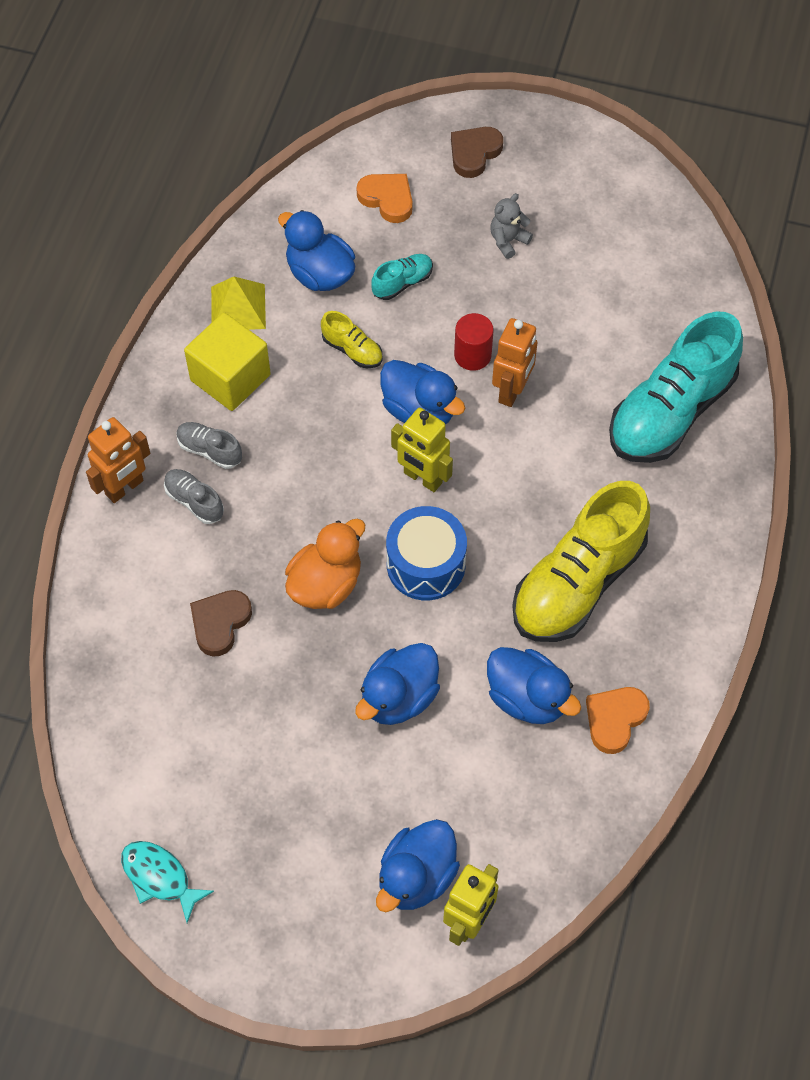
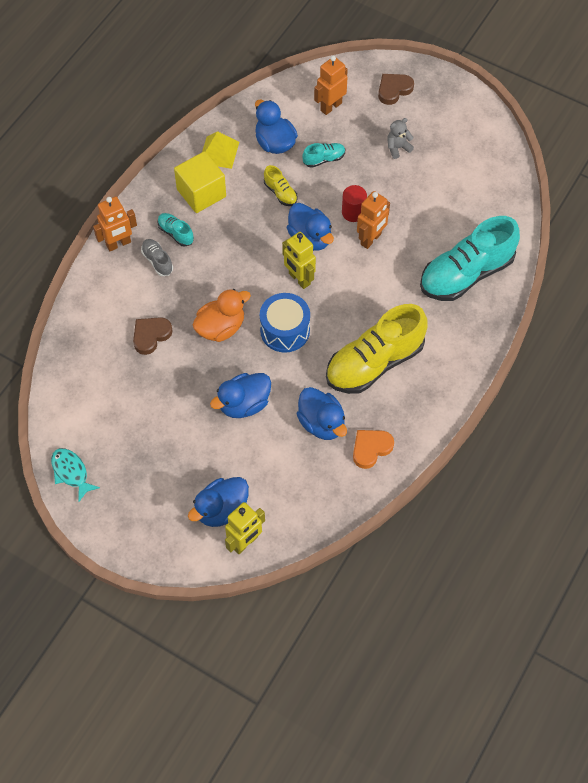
camera: 15 degrees right, 0 degrees up
(209, 450) = (176, 233): grey shoe -> turquoise shoe
(387, 199) = (330, 106): orange heart -> orange robot

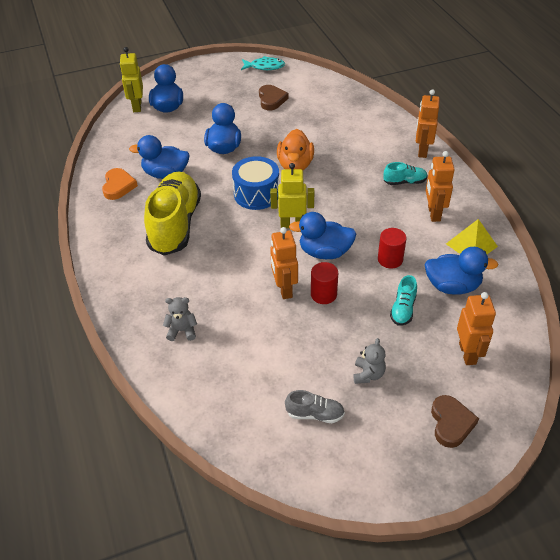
camera: 130 degrees right, 15 degrees down
(151, 336) = (325, 132): brown heart -> brown heart (271, 100)
(157, 261) = (387, 162): grey shoe -> grey shoe (315, 414)
(201, 193) = (433, 213): yellow cube -> orange robot
(280, 193) = (390, 259): yellow shoe -> red cylinder
(466, 274) = (182, 331): turquoise shoe -> grey teddy bear

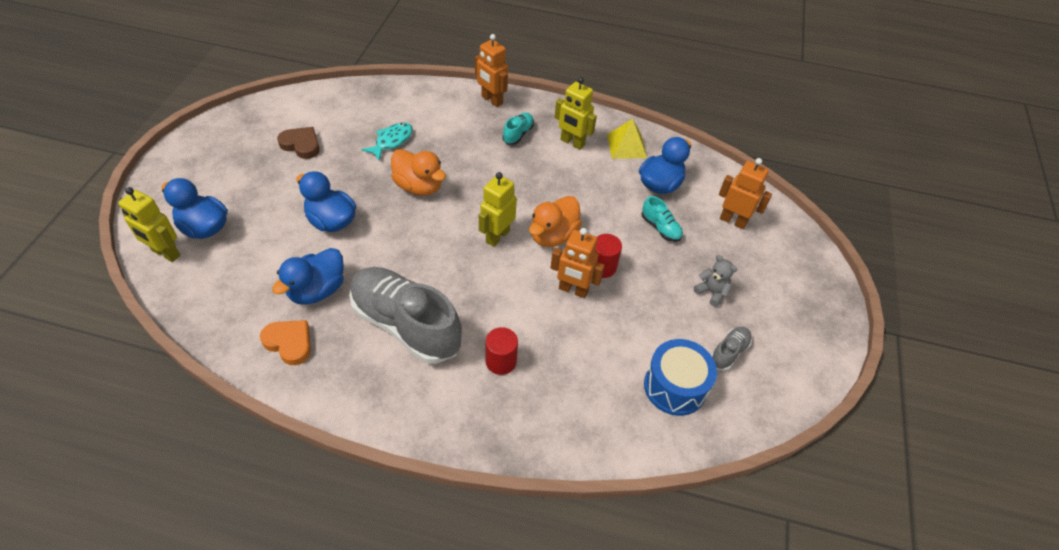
camera: 60 degrees left, 5 degrees up
(175, 225) = (406, 325): yellow shoe -> grey shoe
(182, 331) = (560, 398): grey teddy bear -> none
(256, 194) = (429, 237): blue drum -> blue drum (675, 387)
(265, 67) = (241, 118): turquoise fish -> turquoise fish (391, 141)
(325, 252) = (553, 235): blue duck -> orange duck
(390, 259) = (599, 201): red cylinder -> red cylinder (501, 361)
(433, 213) = (572, 142): orange robot -> yellow robot
(451, 423) = (791, 273): brown heart -> none

